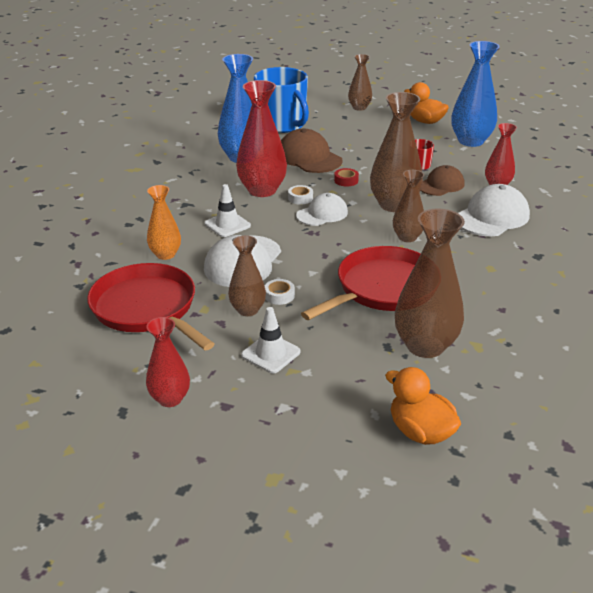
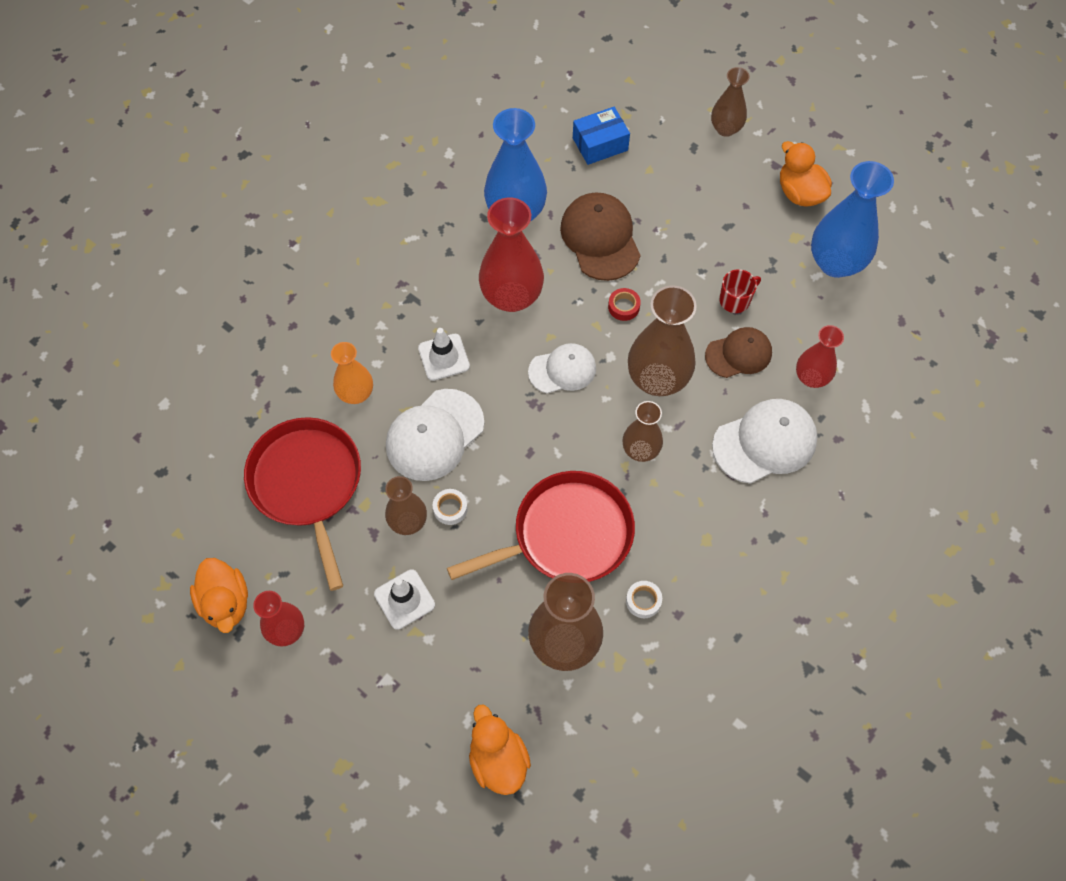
camera: 20 degrees right, 30 degrees up
(101, 395) = (226, 602): none -> orange duck
(282, 124) = (600, 144): blue mug -> blue box
(300, 198) = (550, 328): white tape -> white tape (643, 601)

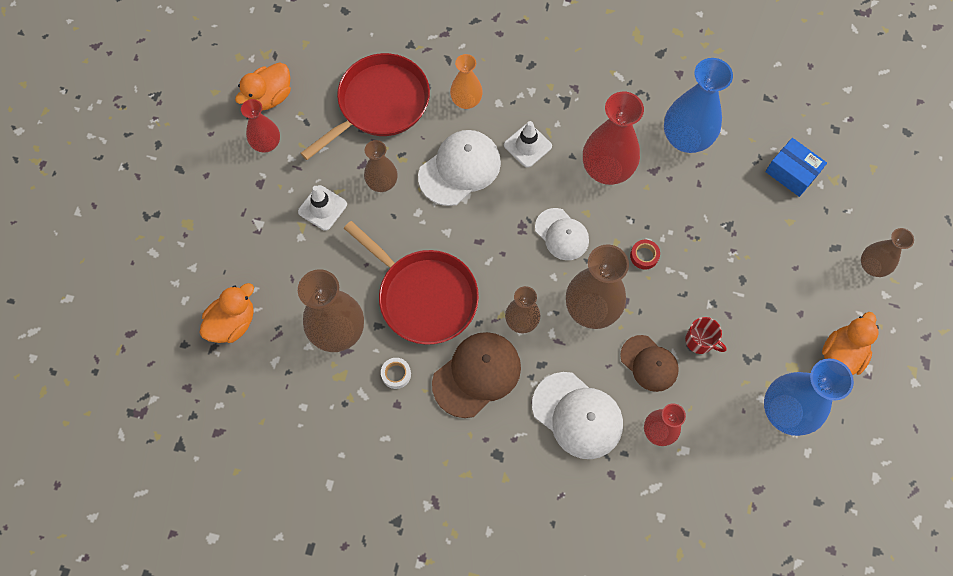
camera: 65 degrees right, 5 degrees up
(434, 435) = (460, 169): white cap -> white cap turned 120 degrees clockwise
(450, 508) = (406, 206): white tape -> none
(600, 238) = (699, 211): brown cap -> brown cap (477, 375)

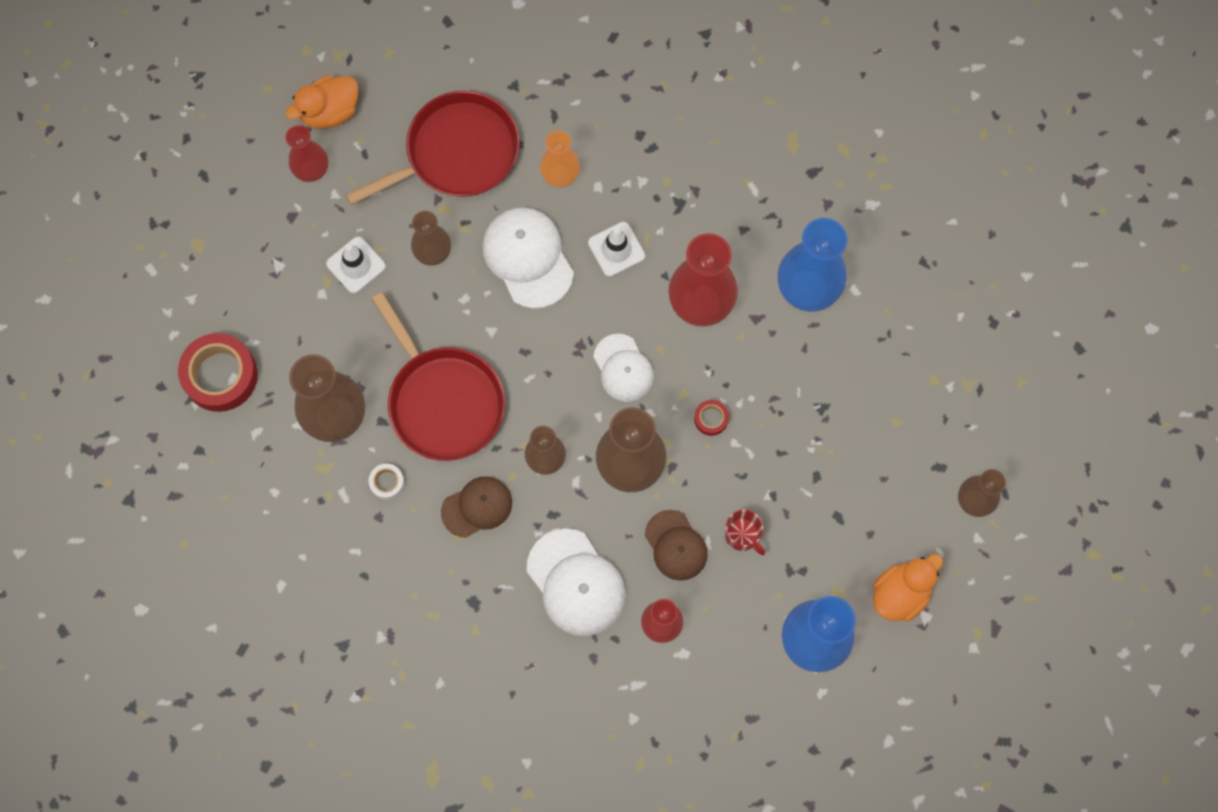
camera: 15 degrees right, 5 degrees up
(232, 323) = (220, 375): orange duck -> red tape
(460, 169) = (528, 258): white cap -> white cap turned 90 degrees counterclockwise
(477, 375) = (477, 507): brown cap -> brown cap, size x0.66
(791, 172) = (920, 363): blue box -> none

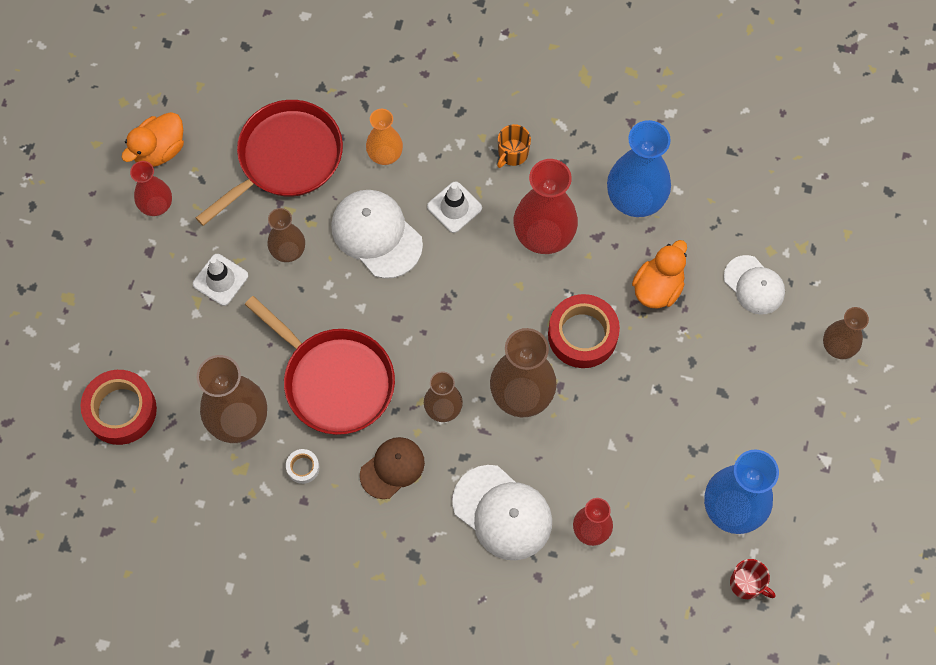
camera: 15 degrees left, 5 degrees down
(623, 368) = (490, 310): white cap -> white cap (754, 285)
(676, 545) = (583, 455): brown cap -> none
(693, 206) = (512, 153): none -> orange mug
(711, 419) = (582, 335): red tape -> red tape, size x2.19
(742, 535) = (641, 430): red mug -> red mug (747, 584)
(900, 593) = (798, 445): orange duck -> orange duck (658, 287)

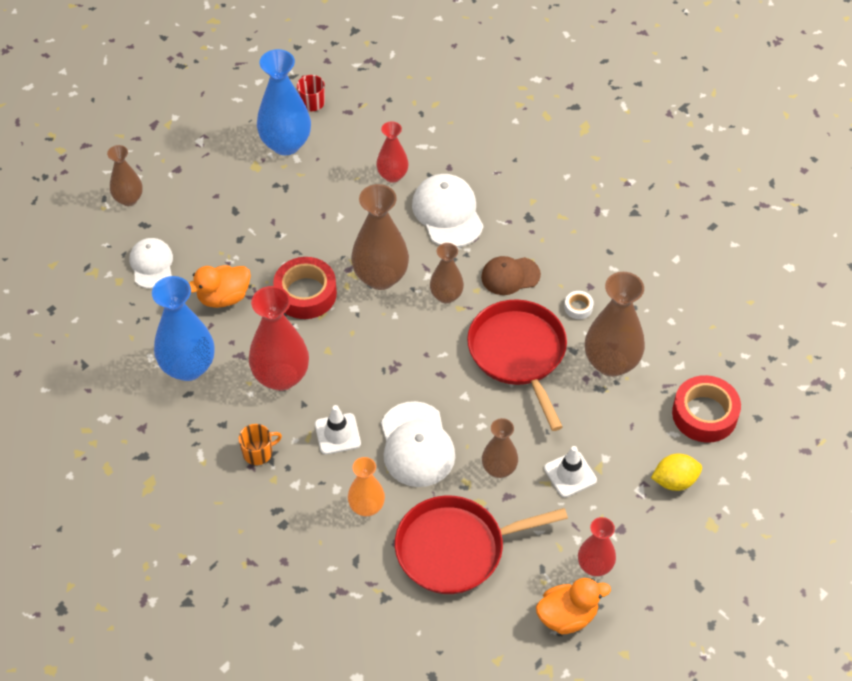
camera: 150 degrees left, 15 degrees down
(120, 324) = (674, 481): none -> yellow lemon

